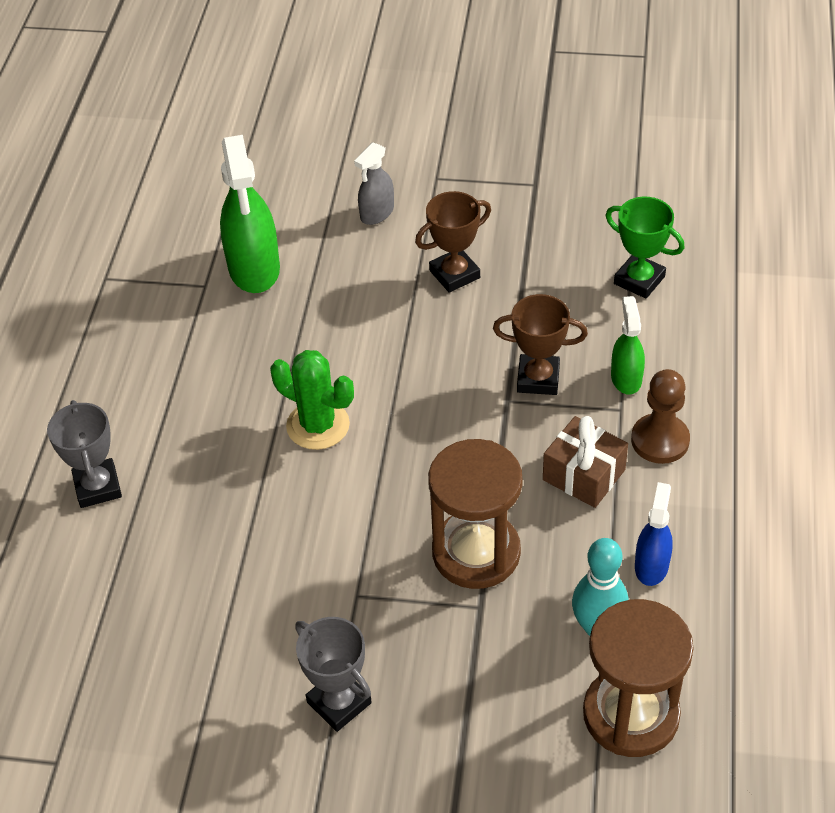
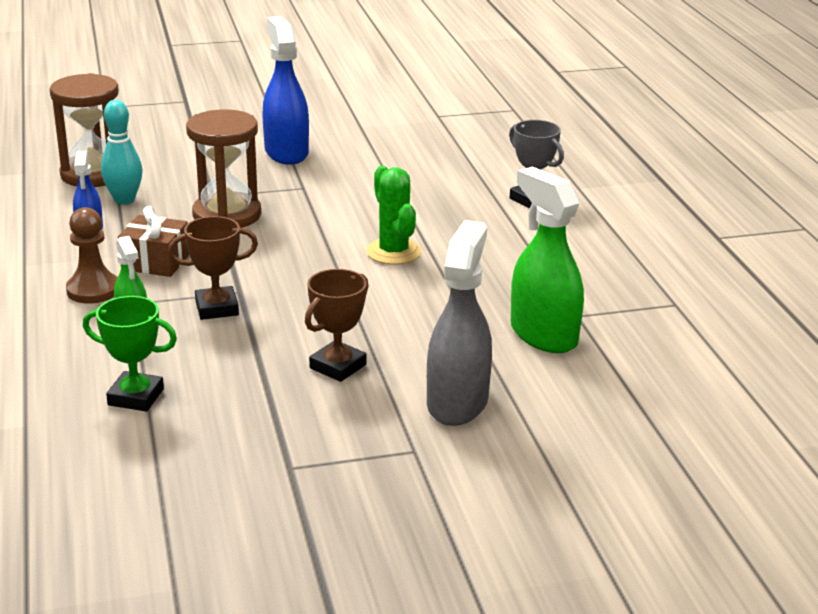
camera: 155 degrees right, 20 degrees down
(318, 425) = (393, 252): green cactus -> green cactus turned 60 degrees clockwise
(339, 702) = (286, 152): grey trophy -> blue spray bottle
(377, 213) = (457, 402): grey spray bottle -> grey spray bottle, size x1.82

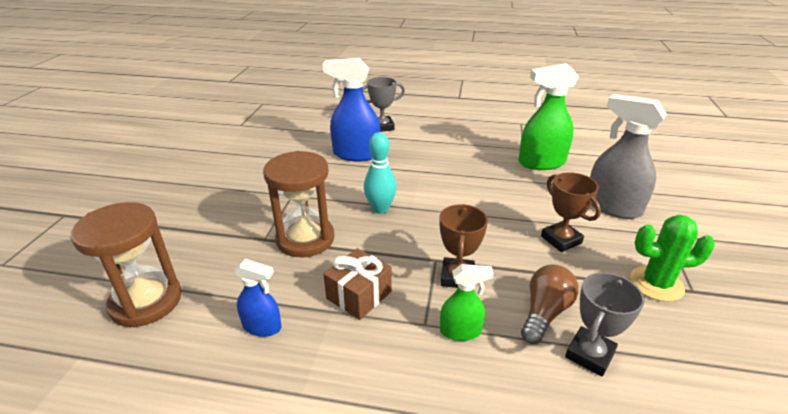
camera: 65 degrees left, 5 degrees up
(93, 290) = (388, 347): brown pawn -> none
(124, 200) = (223, 291): turquoise bowling pin -> turquoise bowling pin (380, 209)
(136, 397) = (589, 354): green trophy -> grey trophy
(186, 366) = (544, 313): none -> brown light bulb
(286, 152) = (227, 189): blue spray bottle -> blue spray bottle (356, 154)
(393, 252) = (416, 183): green cactus -> green cactus (656, 284)

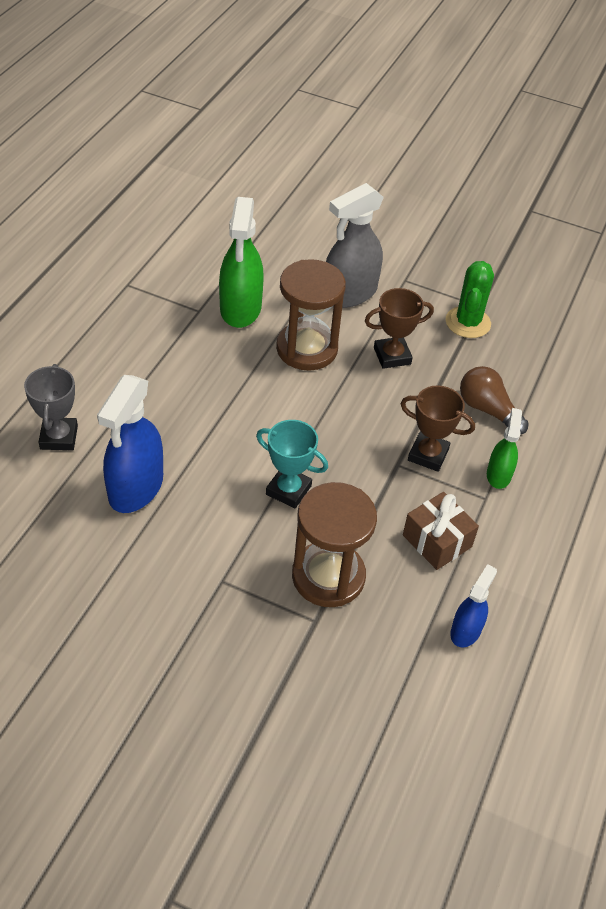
camera: 80 degrees left, 15 degrees up
(146, 301) = (405, 747): brown hourglass -> brown hourglass (306, 349)
(380, 209) = (288, 490): turquoise bowling pin -> turquoise trophy
(589, 354) = (536, 401): grey trophy -> none

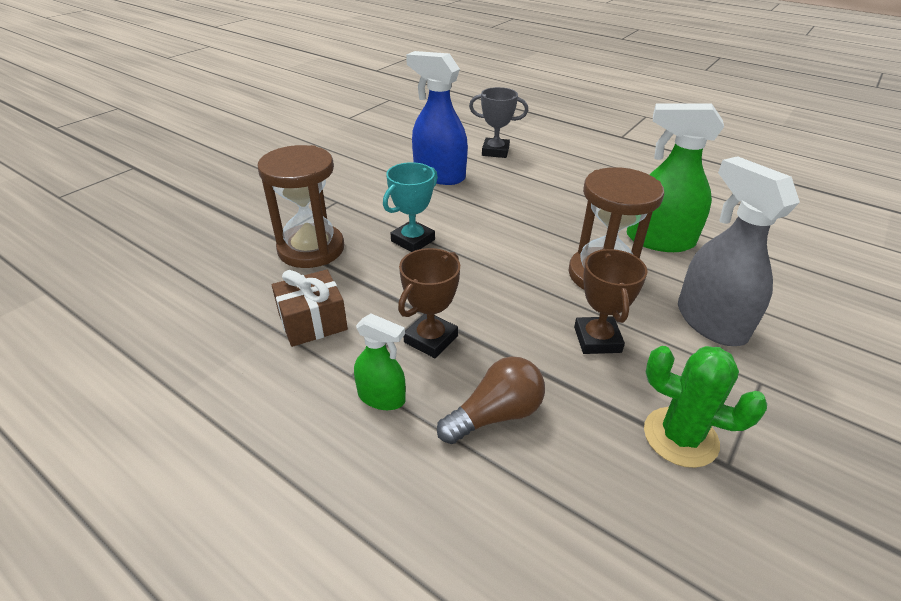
camera: 105 degrees right, 10 degrees down
(466, 630) = (201, 320): blue spray bottle -> none

